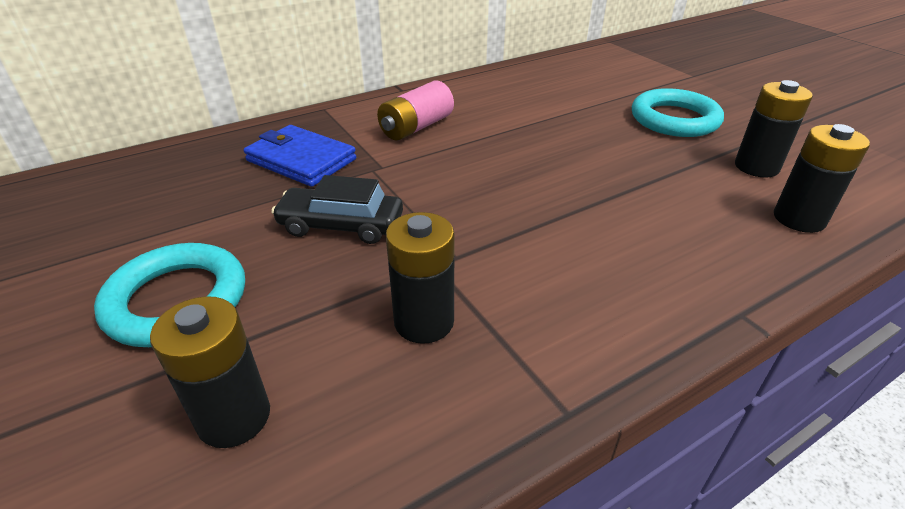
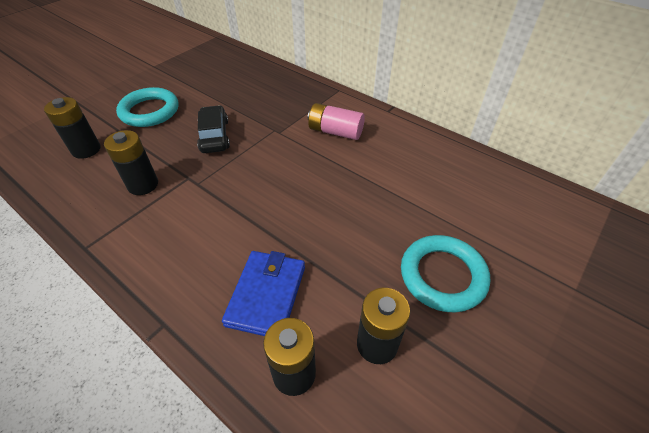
camera: 70 degrees right, 10 degrees up
(301, 160) = (273, 103): blue wallet -> blue wallet (267, 295)

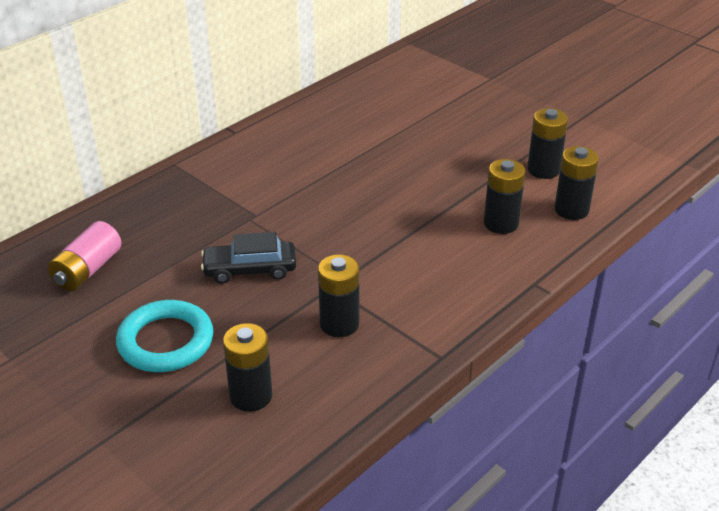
camera: 85 degrees left, 10 degrees down
(267, 295) = (501, 223): blue wallet -> black battery
(335, 132) = (267, 172): pink battery -> pink battery (87, 270)
(442, 276) = (479, 132): turquoise ring -> none

